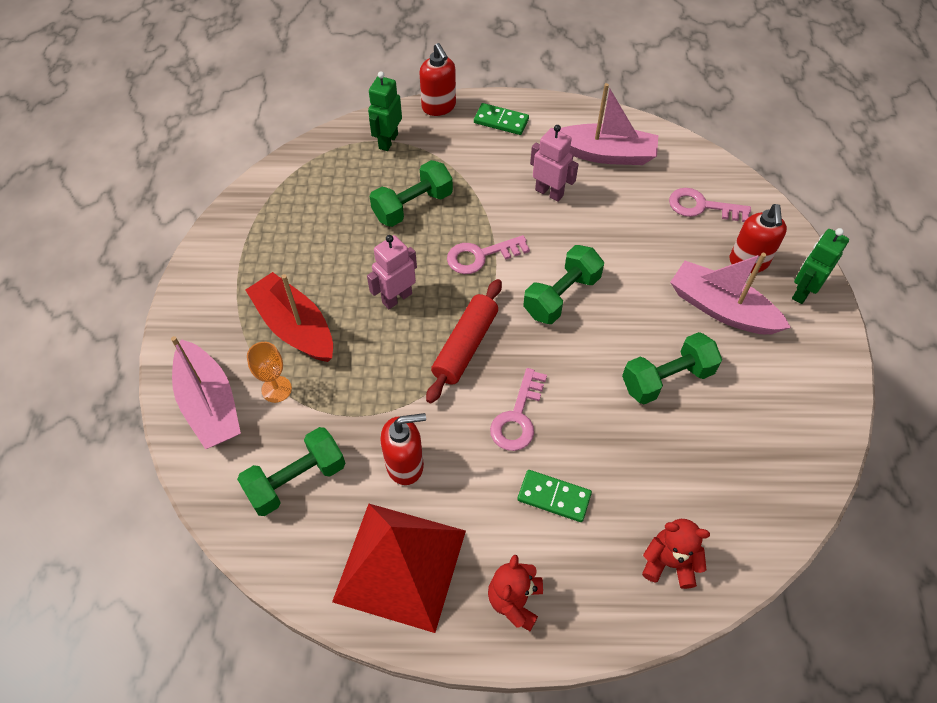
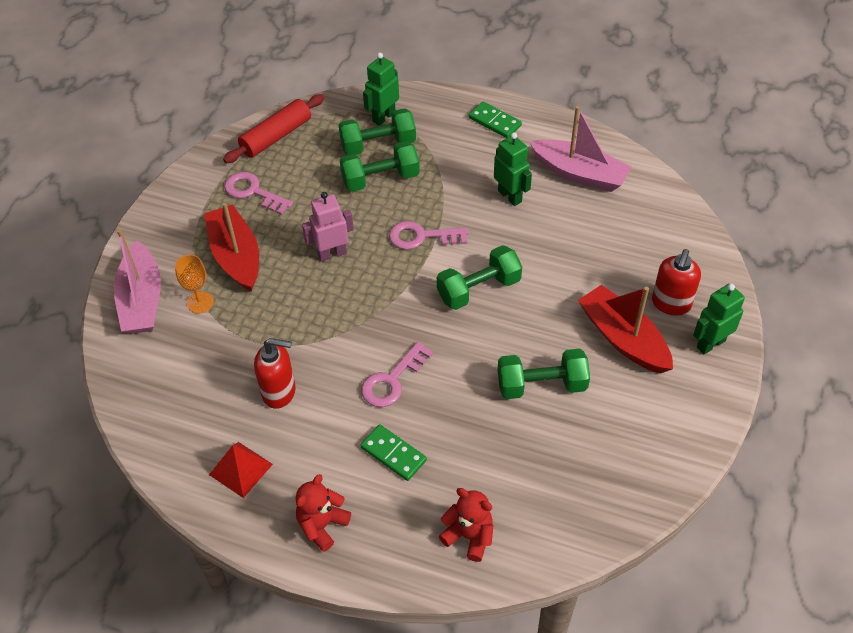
camera: 20 degrees right, 5 degrees down
(296, 480) = (186, 379): green dumbbell -> green dumbbell (378, 145)
(400, 565) = (240, 469): red pyramid -> red pyramid, size x0.49
(439, 107) = (443, 96): red soap dispenser -> none
(465, 346) = (373, 309): red rolling pin -> red rolling pin (276, 136)
(549, 192) = (510, 196): pink robot -> green robot
(702, 206) = (650, 243): pink key -> pink key (253, 192)
(721, 309) = (623, 338): pink boat -> red boat

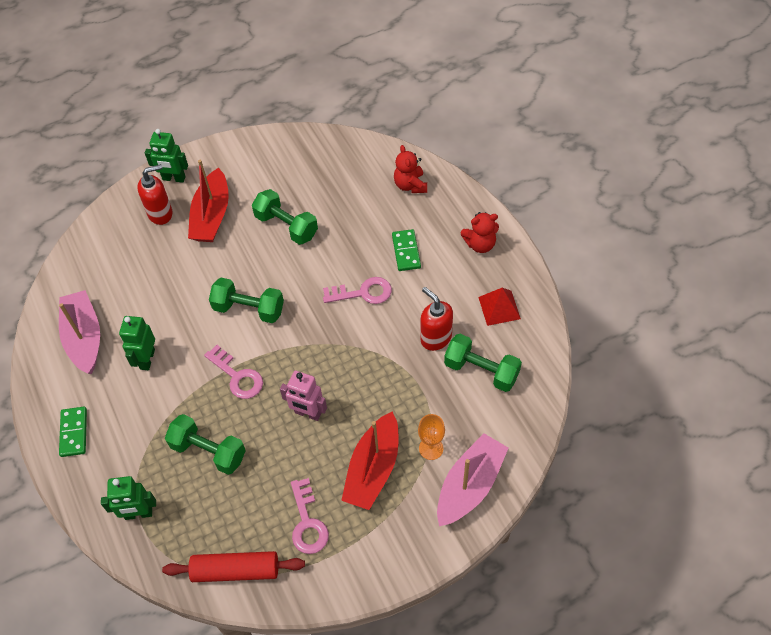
camera: 135 degrees left, 5 degrees up
(378, 145) = (174, 487): green dumbbell -> green dumbbell (481, 370)

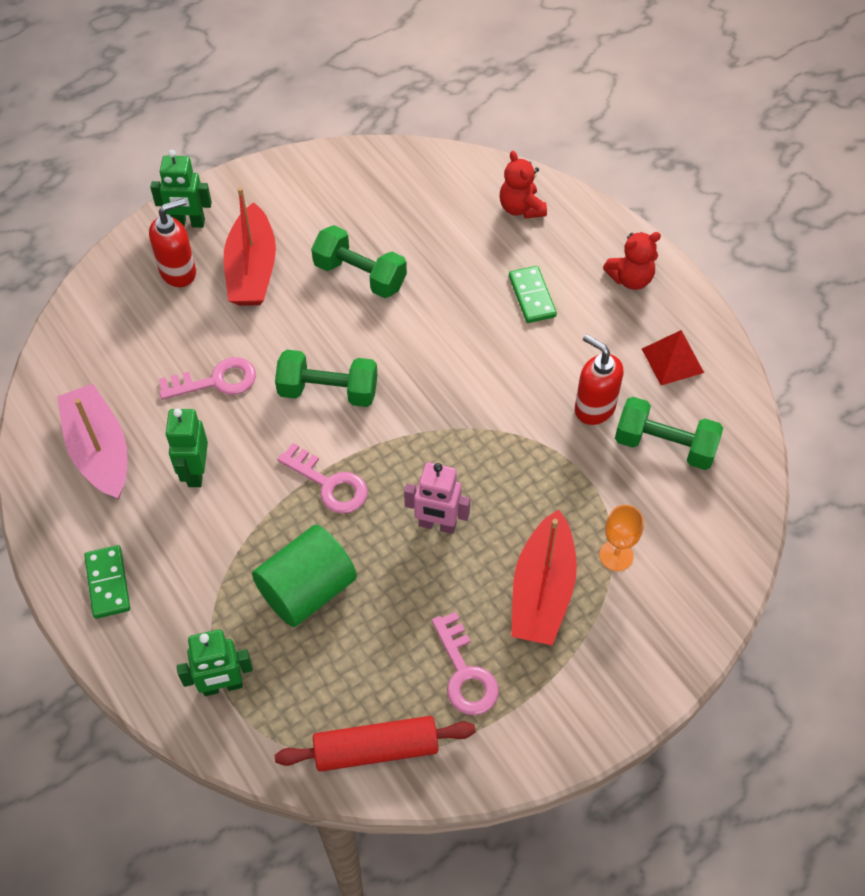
camera: 10 degrees left, 0 degrees up
(208, 451) = (307, 590): green dumbbell -> green cylinder
(363, 293) = (483, 356): pink key -> pink key (216, 381)
(470, 485) = (678, 600): pink boat -> none

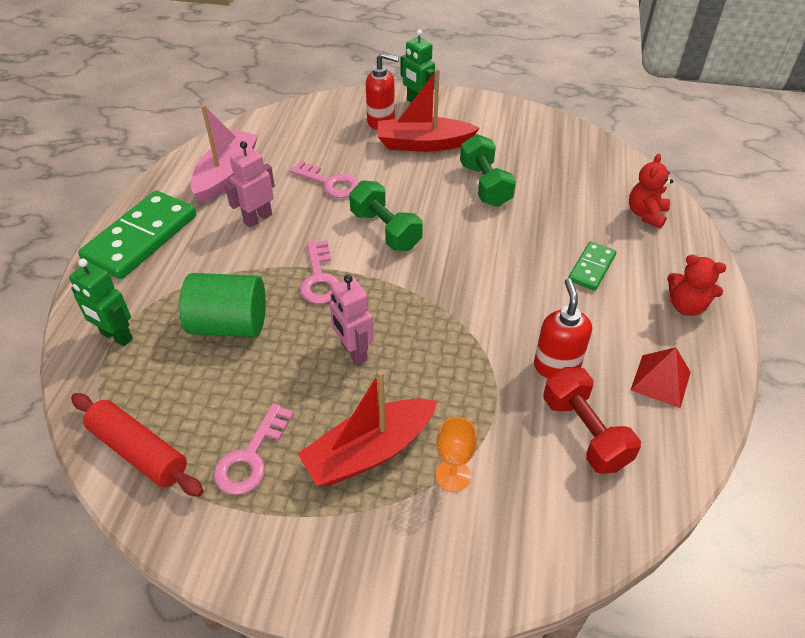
camera: 45 degrees right, 10 degrees down
(108, 583) = (141, 238): green domino -> green domino, size x1.93
(195, 472) = (257, 218): green robot -> pink robot
(252, 270) = (423, 144): red boat -> red boat turned 45 degrees clockwise
(664, 445) = (585, 432): green dumbbell -> red dumbbell

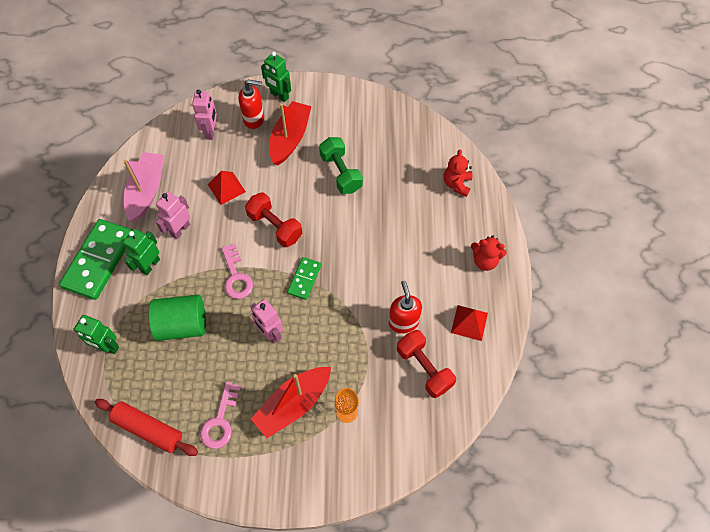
camera: 10 degrees left, 15 degrees up
(206, 251) = (150, 265): none -> green robot
(324, 127) = (211, 132): none -> pink robot
(330, 183) = (226, 188): pink key -> red pyramid
(385, 230) = (275, 226): green dumbbell -> red dumbbell
(423, 144) = (290, 138): red boat -> red boat turned 120 degrees clockwise
(591, 268) = (421, 238): green domino -> green domino (304, 279)

